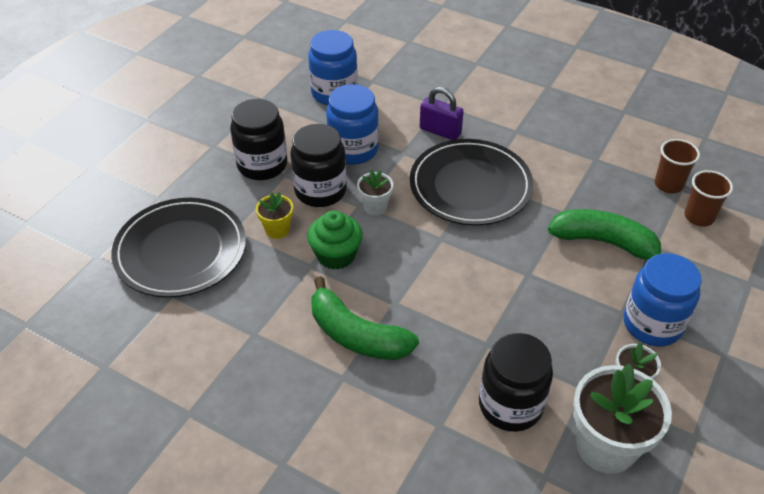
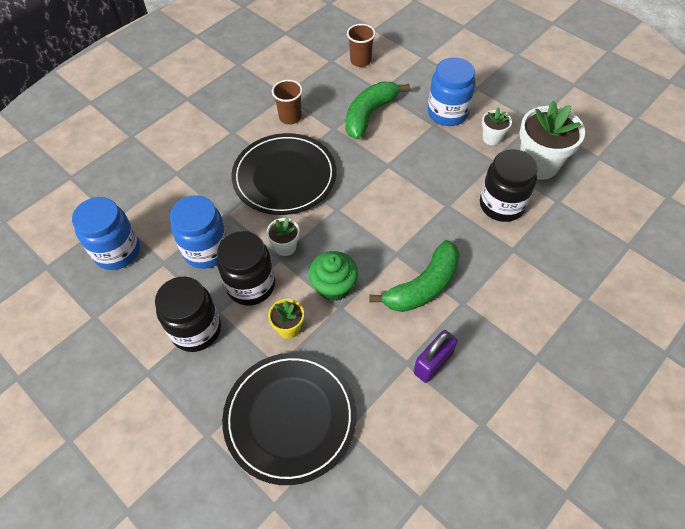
camera: 75 degrees left, 10 degrees up
(440, 131) = (209, 181): purple padlock -> purple padlock (433, 363)
(668, 185) = (325, 65): brown cup -> brown cup (290, 117)

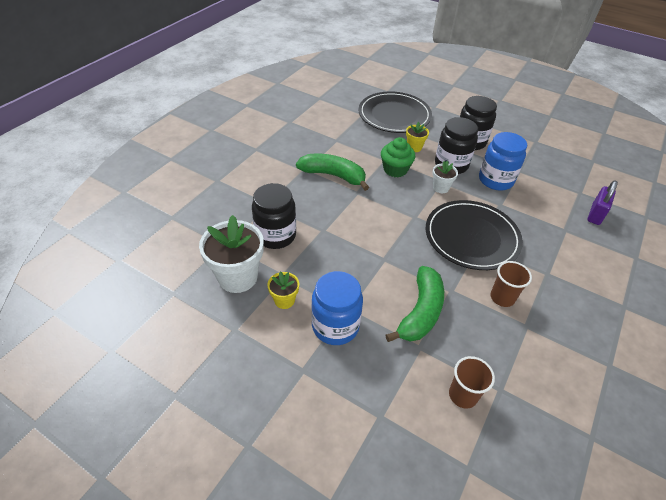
camera: 165 degrees right, 10 degrees down
(117, 251) = (556, 173): blue jar -> none
(423, 286) = (333, 175): green banana -> green banana turned 75 degrees clockwise
(433, 363) = (320, 141): purple padlock -> purple padlock (595, 214)
(492, 138) = (284, 300): white flower pot -> yellow flower pot

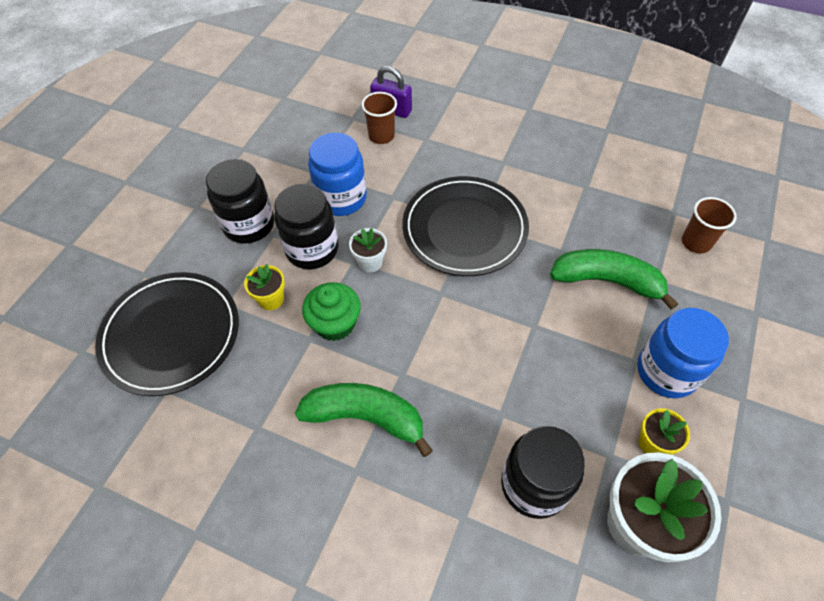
camera: 95 degrees left, 10 degrees up
(333, 175) = (365, 417): green banana -> green banana turned 90 degrees clockwise
(502, 297) = (555, 204): brown cup -> brown cup (381, 136)

